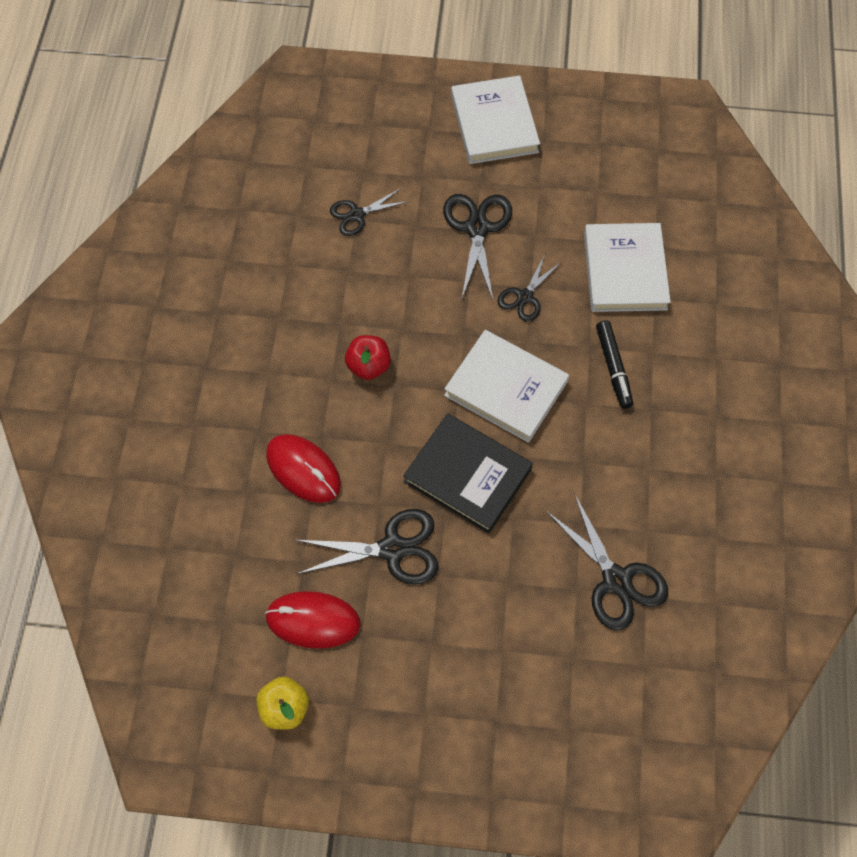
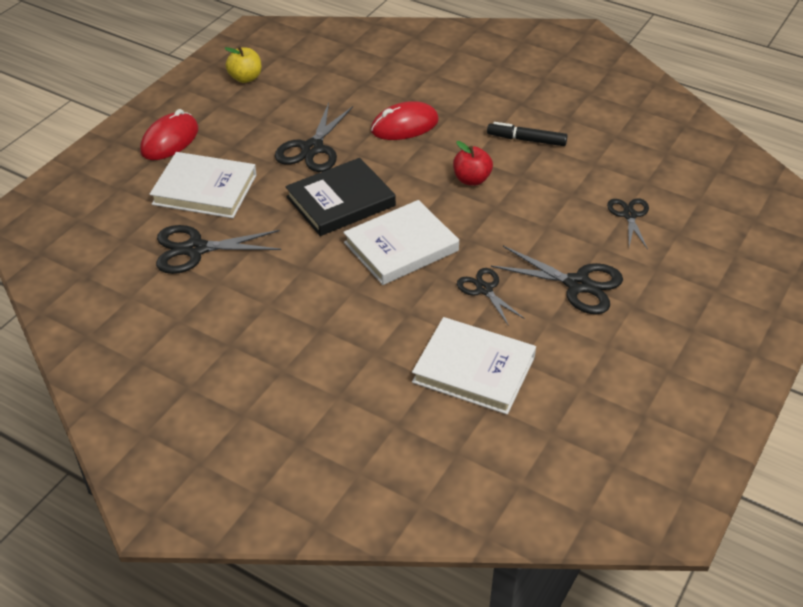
camera: 115 degrees right, 20 degrees down
(313, 621) = (291, 102): red mouse -> red mouse (170, 140)
(494, 124) = (704, 340): white book -> white book (205, 189)
(613, 367) = (376, 320): black marker -> black marker (526, 140)

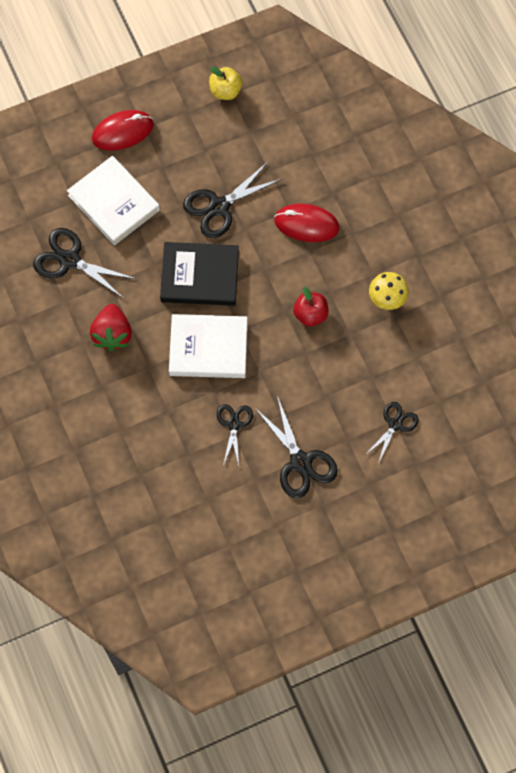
camera: 35 degrees right, 25 degrees up
(293, 283) = (112, 334): none -> red strawberry
(474, 369) = (172, 486): white book -> none
(526, 140) = (387, 299): black marker -> yellow mushroom

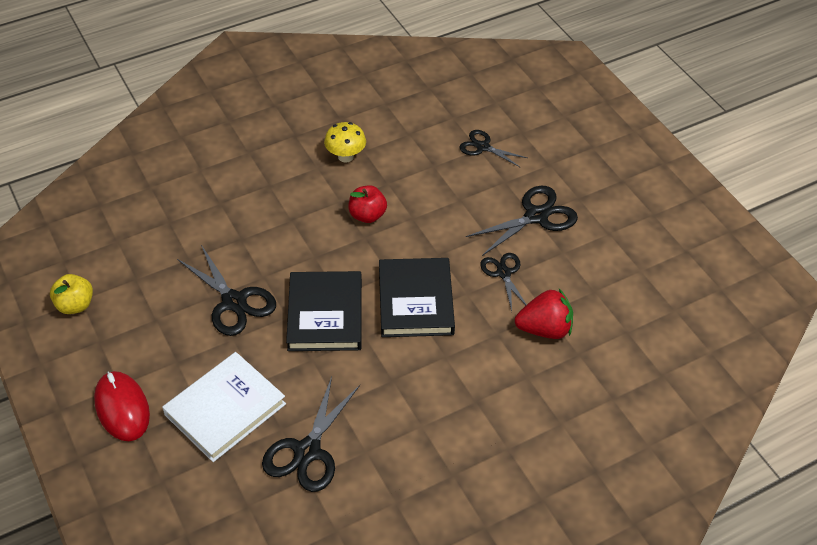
camera: 95 degrees left, 20 degrees down
(112, 334) = (406, 396): red strawberry -> red strawberry (544, 329)
(208, 348) = (415, 301): white book -> black book
(234, 424) = (503, 273): black scissors -> black scissors turned 75 degrees clockwise
(306, 224) = (258, 223): red mouse -> none

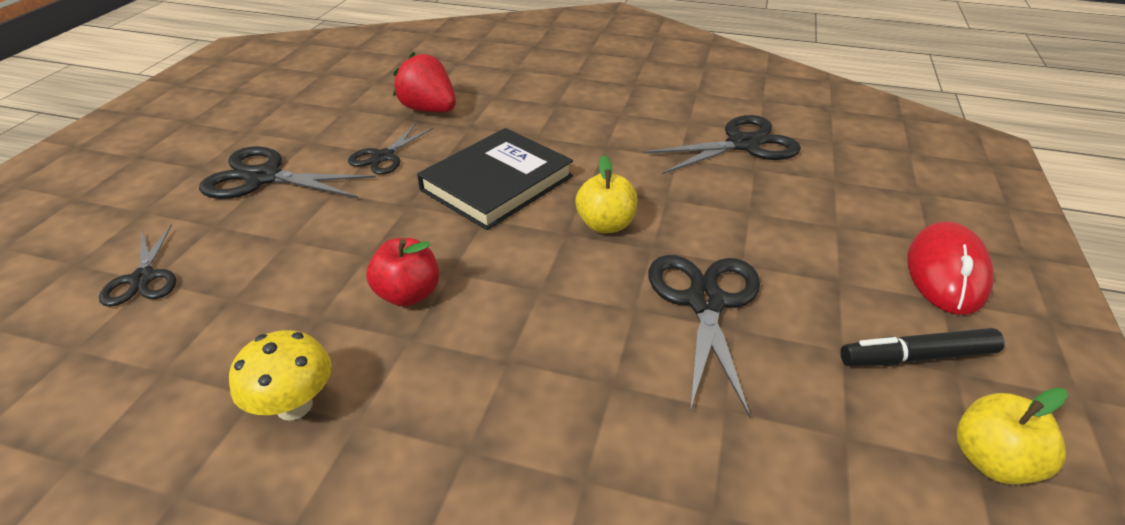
camera: 135 degrees left, 10 degrees down
(120, 337) = (917, 357): none -> black marker
(225, 409) = (805, 208): white book -> none
(325, 315) = (605, 225): black book -> yellow apple

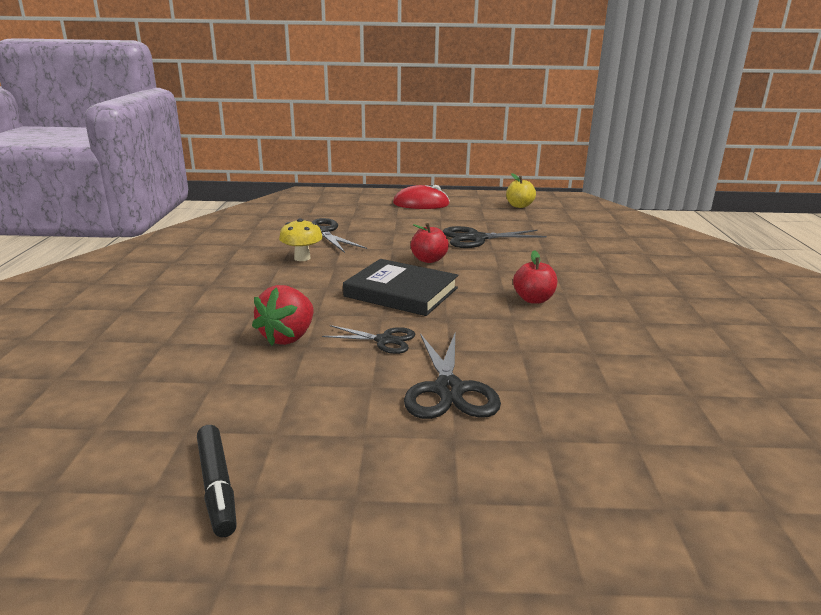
camera: 105 degrees left, 15 degrees down
(143, 278) = (613, 396): black scissors -> none
(294, 406) = (635, 310): yellow mushroom -> yellow mushroom (302, 258)
(605, 225) = (429, 260): yellow apple -> red apple
(917, 357) = (478, 210): black marker -> black marker (217, 486)

